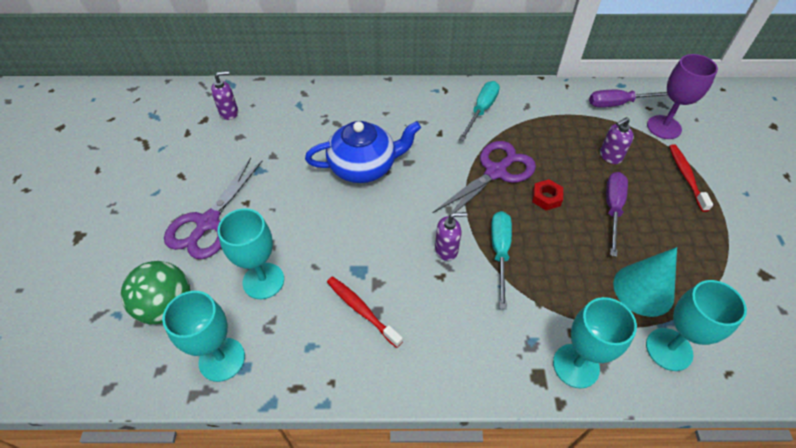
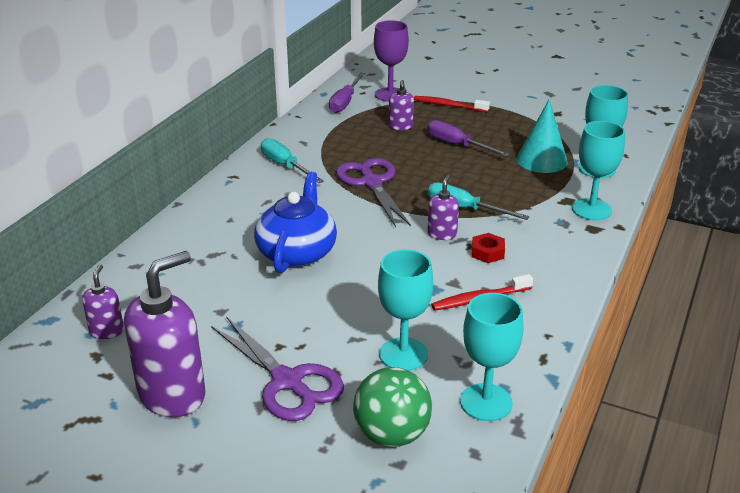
camera: 65 degrees left, 20 degrees down
(177, 170) = (172, 395): none -> purple soap dispenser
(546, 198) = (422, 169): red nut -> red nut (487, 252)

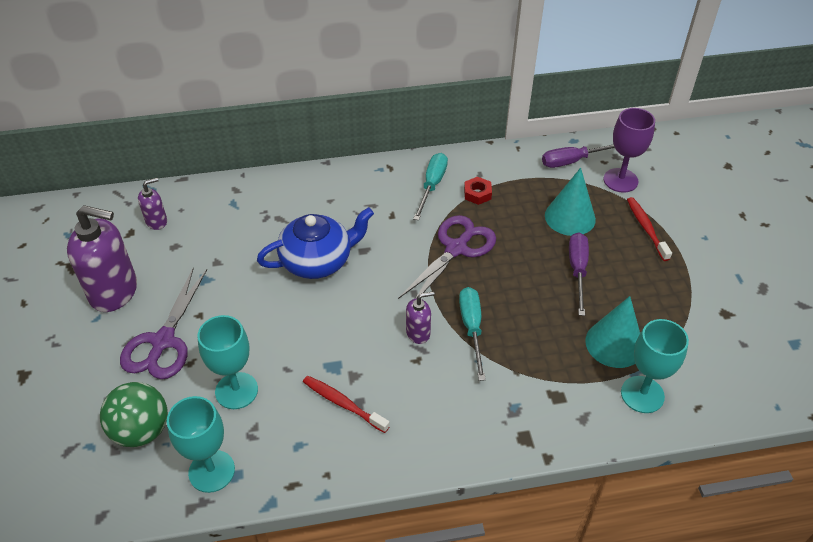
camera: 55 degrees right, 15 degrees up
(401, 126) = (570, 217): purple soap dispenser -> turquoise cone
(487, 252) = (416, 377): red nut -> red nut (477, 194)
(591, 209) = (558, 422): turquoise goblet -> none

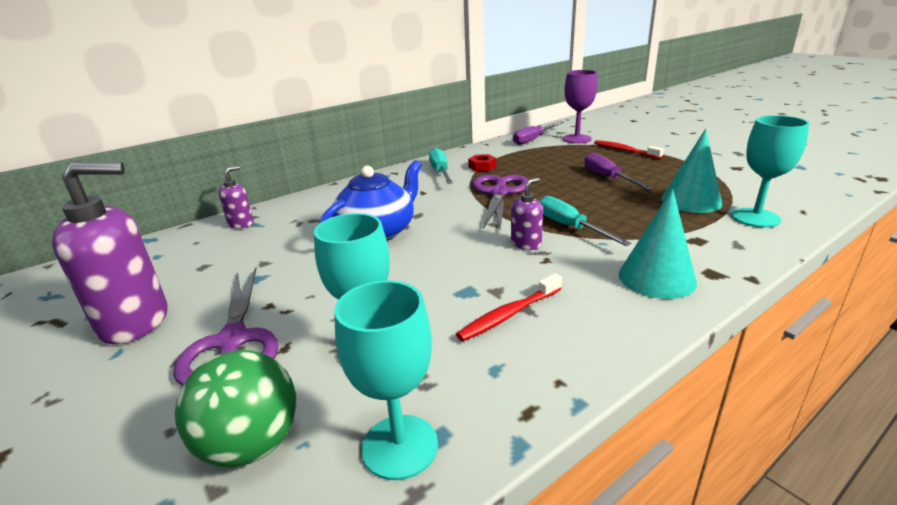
camera: 25 degrees left, 20 degrees down
(157, 221) = (169, 256): purple soap dispenser -> purple soap dispenser (241, 224)
(343, 404) = (509, 314): red toothbrush -> red toothbrush turned 45 degrees counterclockwise
(570, 217) = (566, 159): turquoise cone -> turquoise cone (656, 278)

